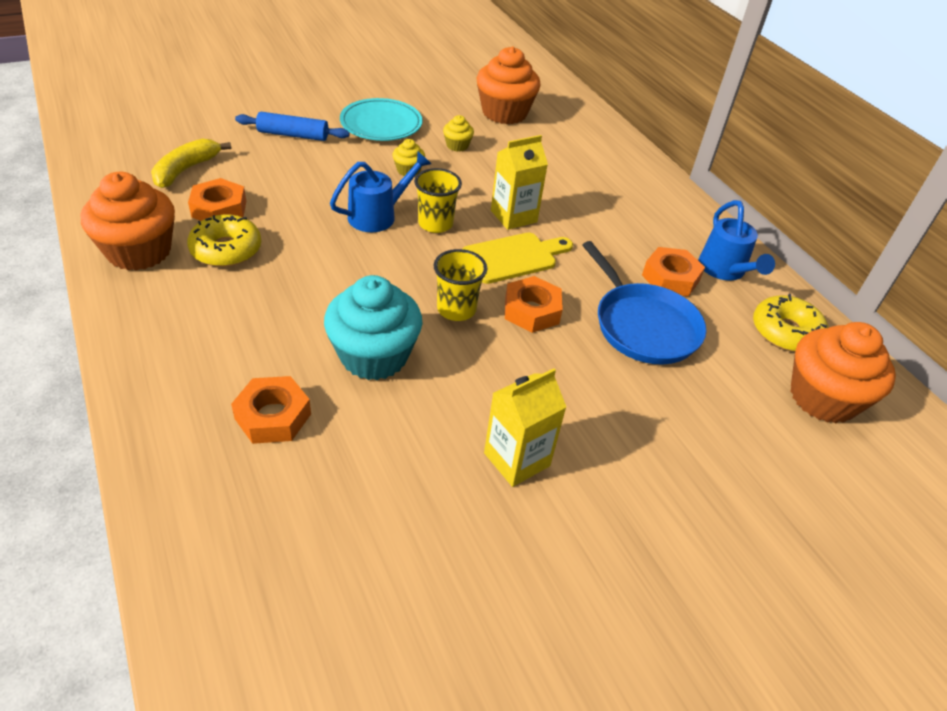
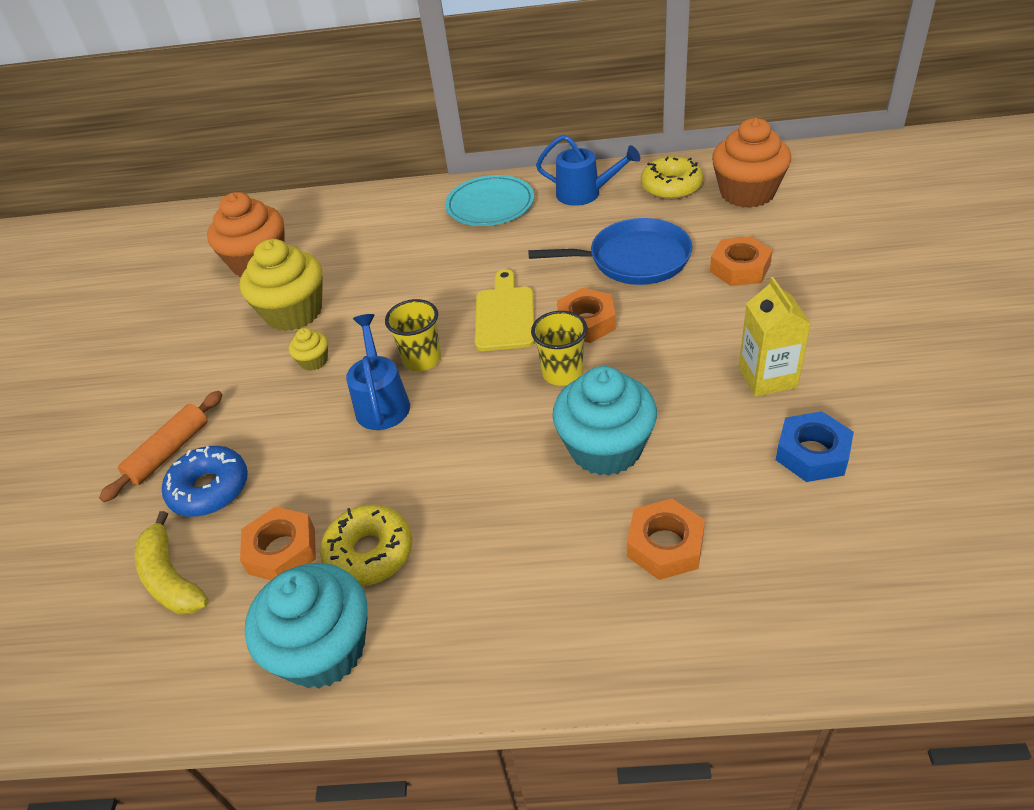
camera: 55 degrees left, 0 degrees up
(139, 251) = (324, 649): orange cupcake -> turquoise cupcake
(265, 162) = (210, 489): none -> blue donut
(293, 135) = (169, 452): blue rolling pin -> orange rolling pin
(381, 124) = (206, 366): turquoise plate -> turquoise plate (490, 205)
(421, 511) = (812, 453): none -> blue nut
(457, 145) = (294, 312): yellow cupcake -> yellow cupcake, size x2.19
(513, 216) = (442, 299): yellow carton -> none
(670, 278) = (580, 226): orange nut -> orange nut (739, 268)

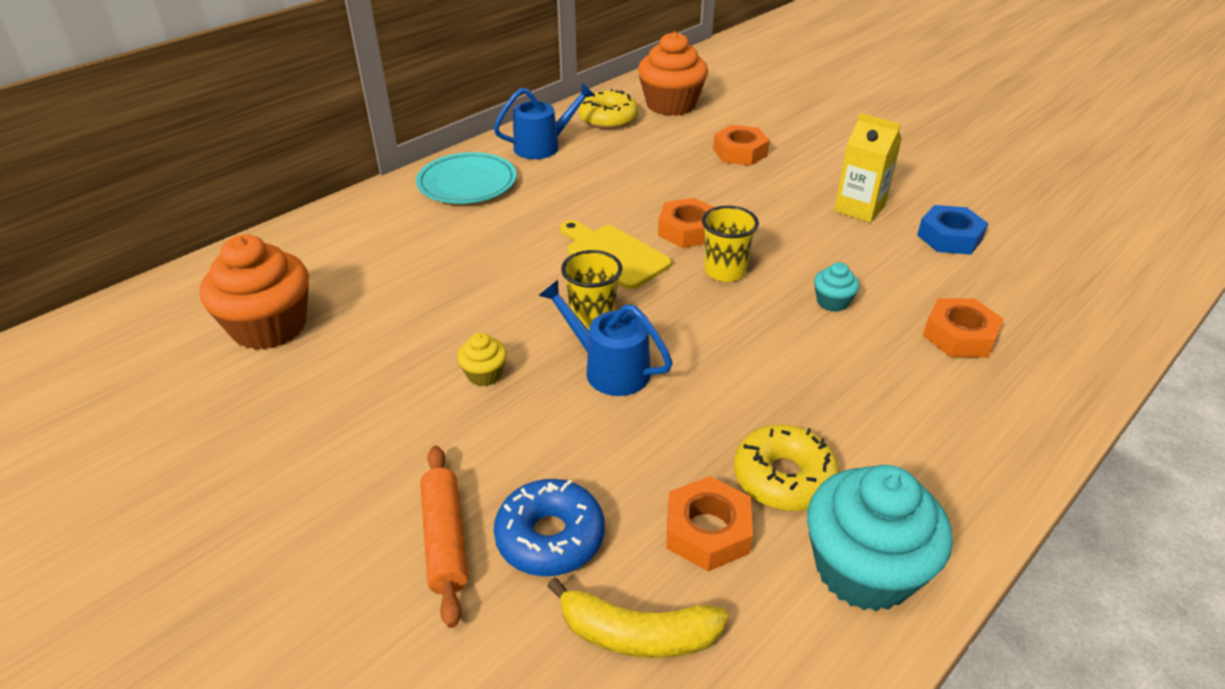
camera: 50 degrees left, 5 degrees down
(294, 312) = (391, 348): yellow cupcake -> none
(605, 448) = (832, 302): turquoise cupcake -> turquoise cupcake, size x0.46
(633, 259) = (656, 175): blue pan -> none

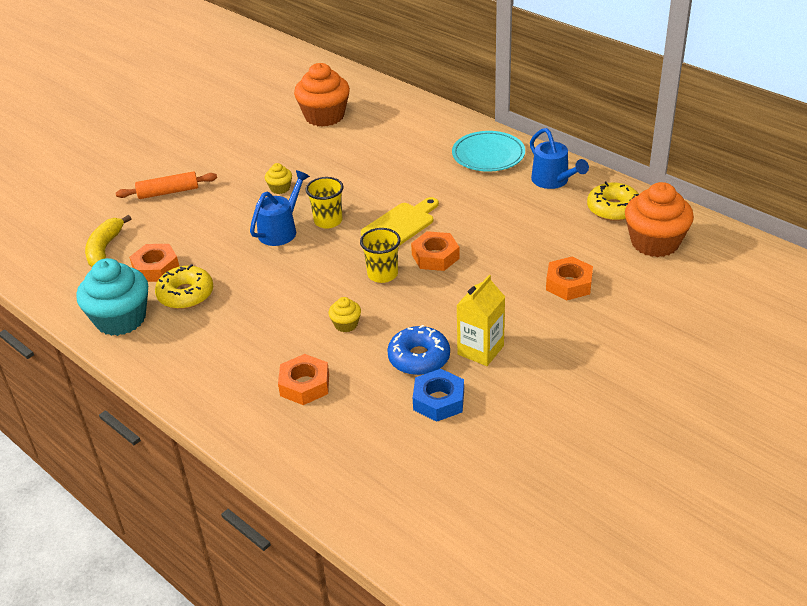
camera: 90 degrees right, 0 degrees up
(550, 537) = (163, 221): blue donut -> blue donut (419, 358)
(832, 302) = (346, 324): turquoise cupcake -> yellow cupcake

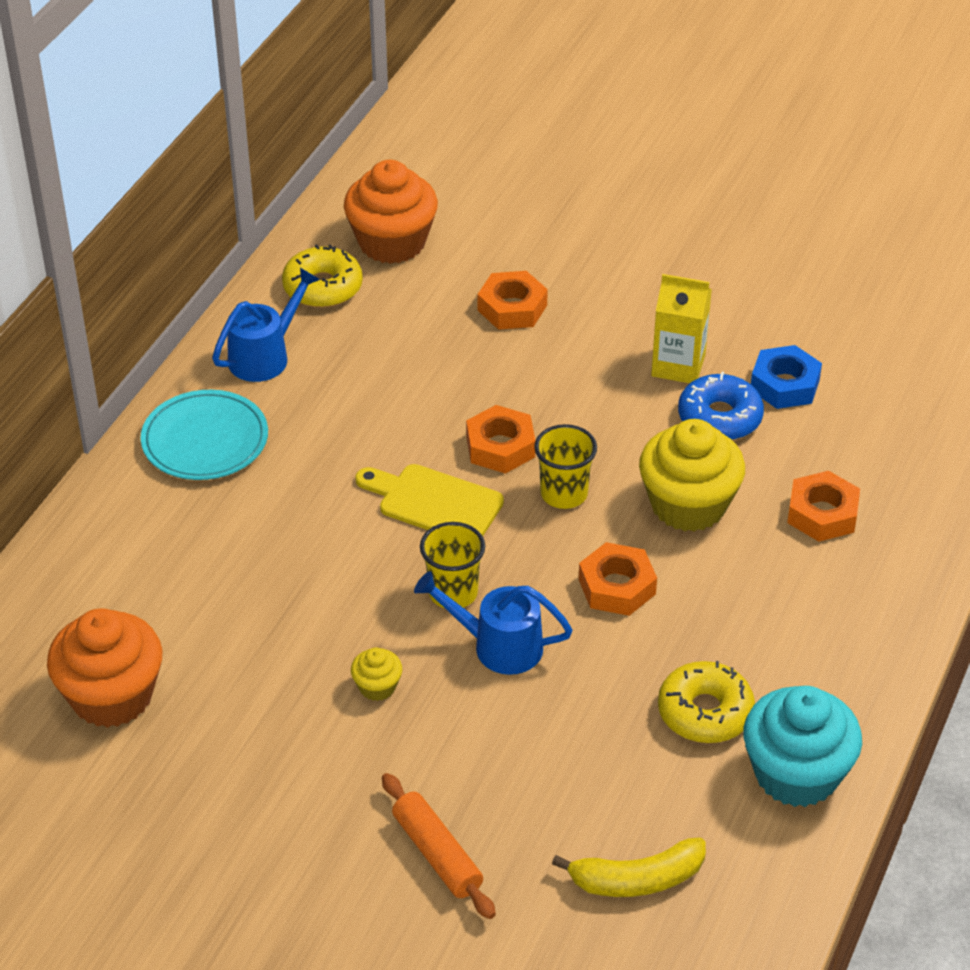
camera: 110 degrees left, 5 degrees up
(156, 268) = (658, 779): orange nut -> orange nut (617, 587)
(346, 324) = (688, 505): yellow cupcake -> yellow cupcake, size x2.19

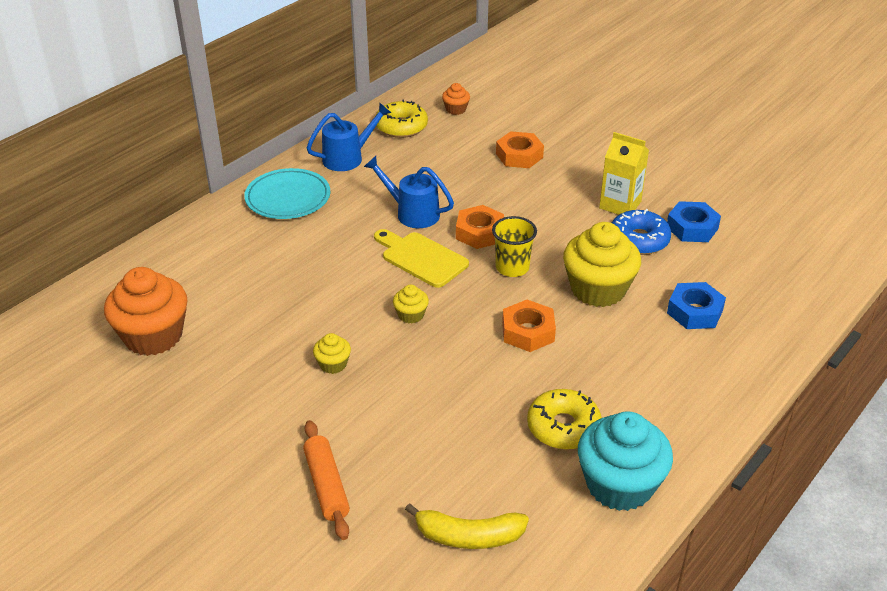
camera: 15 degrees right, 5 degrees down
(392, 242) = (456, 109): orange cupcake -> orange cupcake, size x0.46
(453, 593) = (411, 315): yellow cup -> yellow cupcake
(497, 646) = (428, 354): blue watering can -> blue watering can (412, 213)
(822, 514) = (695, 312): orange nut -> blue nut

